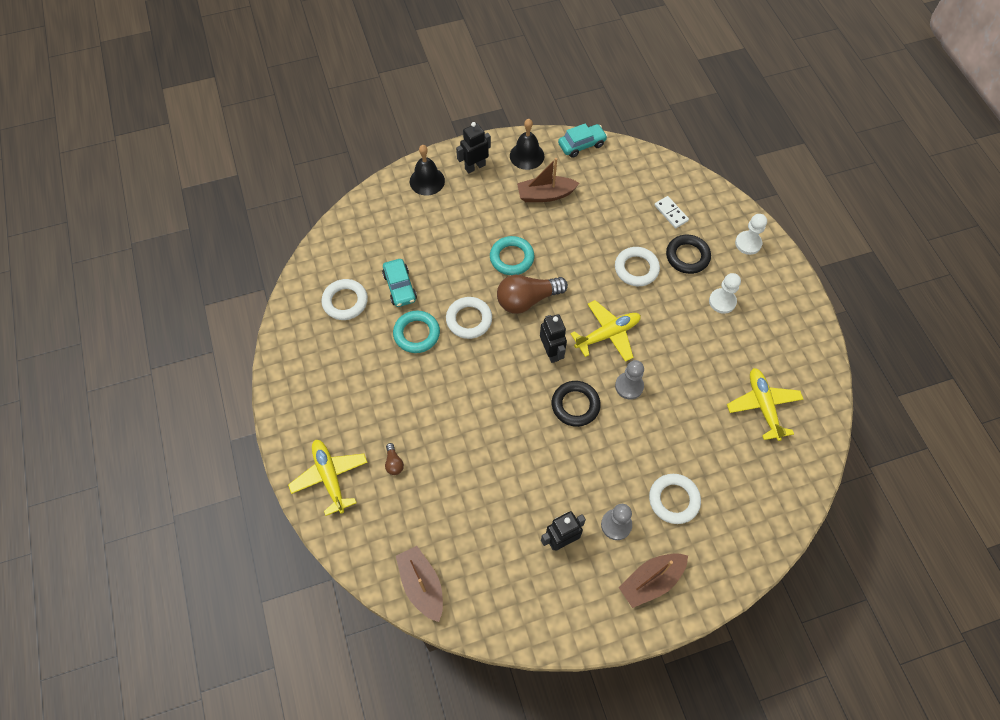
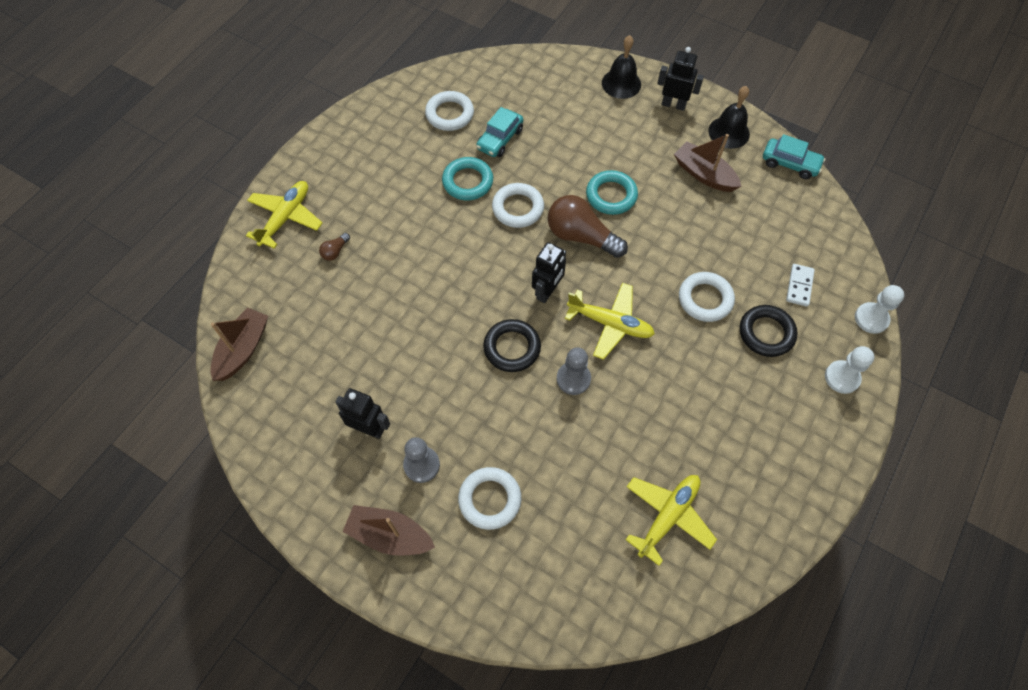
camera: 50 degrees right, 0 degrees up
(722, 301) = (748, 398): white pawn -> white pawn (871, 319)

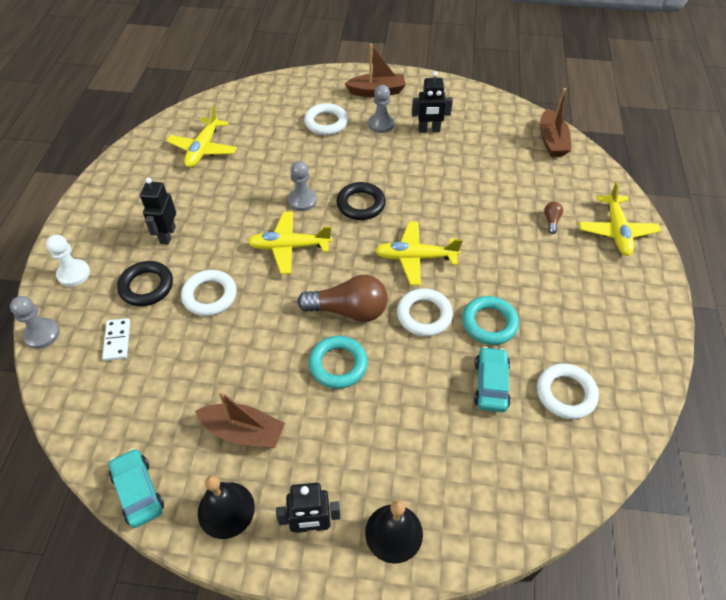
camera: 155 degrees right, 10 degrees down
(492, 264) = (415, 258): none -> yellow plane
(547, 291) = (355, 253): black robot -> black robot (167, 235)
(790, 164) = (138, 491): turquoise car -> turquoise car turned 60 degrees clockwise
(871, 319) = (42, 334): white pawn -> grey pawn

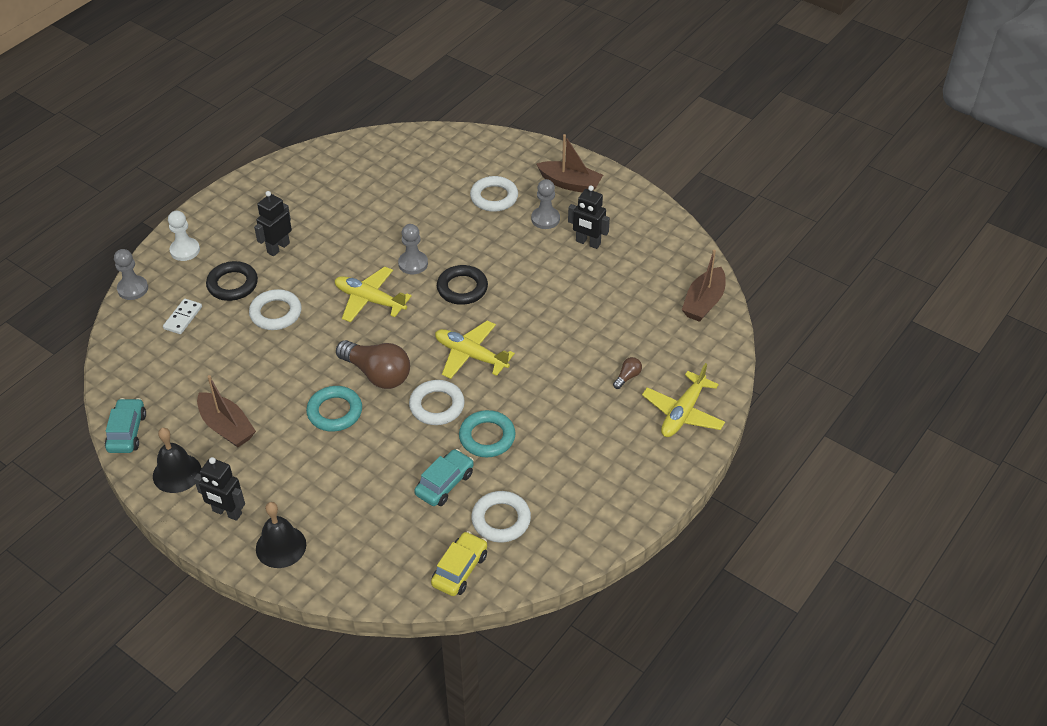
camera: 30 degrees right, 5 degrees down
(203, 149) = (362, 181): yellow plane -> none
(574, 462) = (460, 569): none -> yellow car

